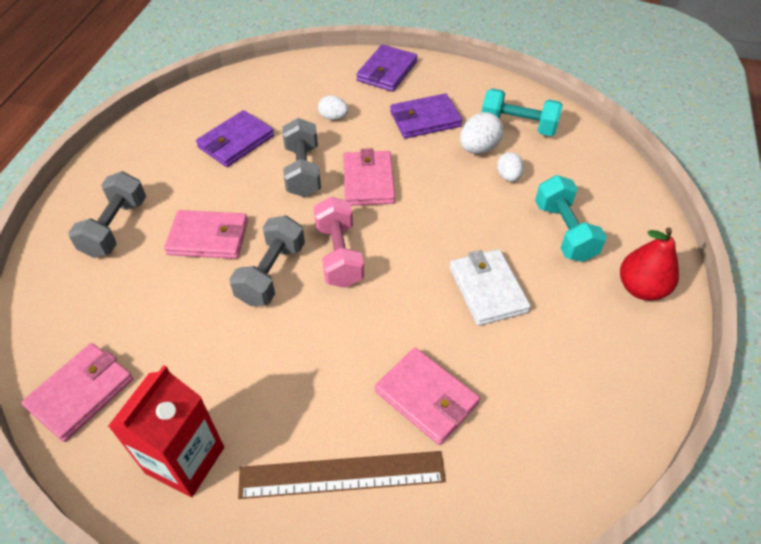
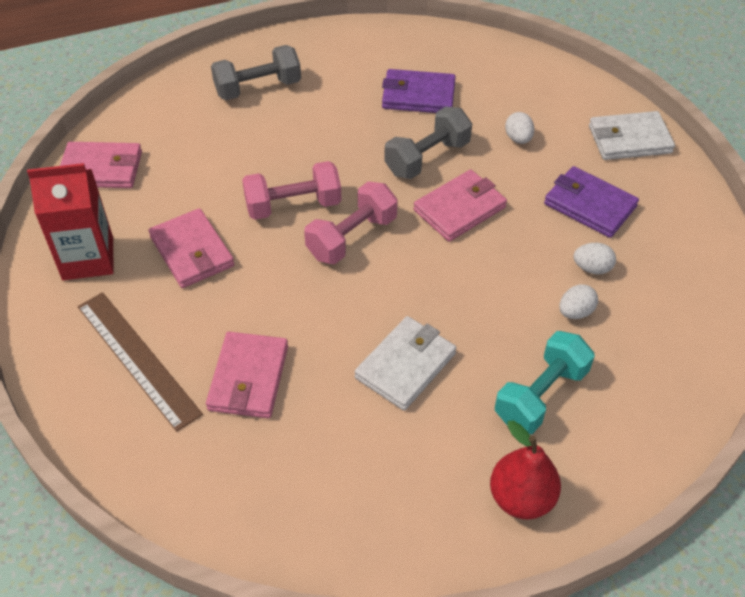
camera: 55 degrees right, 0 degrees up
(208, 238) = (296, 145): pink wallet -> pink wallet (192, 251)
(271, 273) = (293, 206): grey dumbbell -> pink dumbbell
(387, 71) = (629, 139): purple wallet -> white wallet
(478, 148) = (592, 268): white egg -> white egg, size x0.65
(518, 126) = (663, 285): turquoise dumbbell -> none

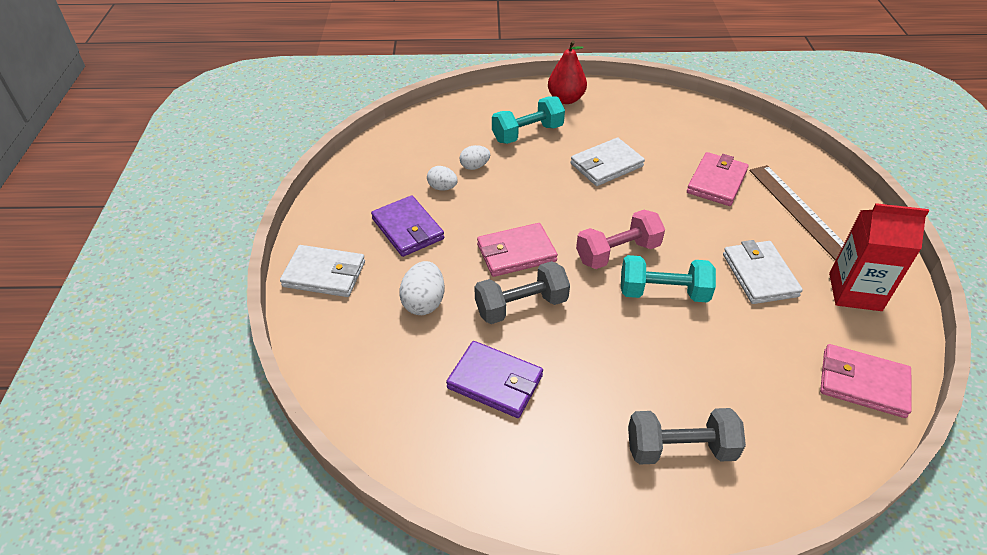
camera: 160 degrees left, 5 degrees down
(192, 251) = (759, 275): pink wallet -> white wallet
(293, 206) = (663, 292): pink dumbbell -> turquoise dumbbell
(518, 139) = (424, 302): white egg -> white egg, size x1.54

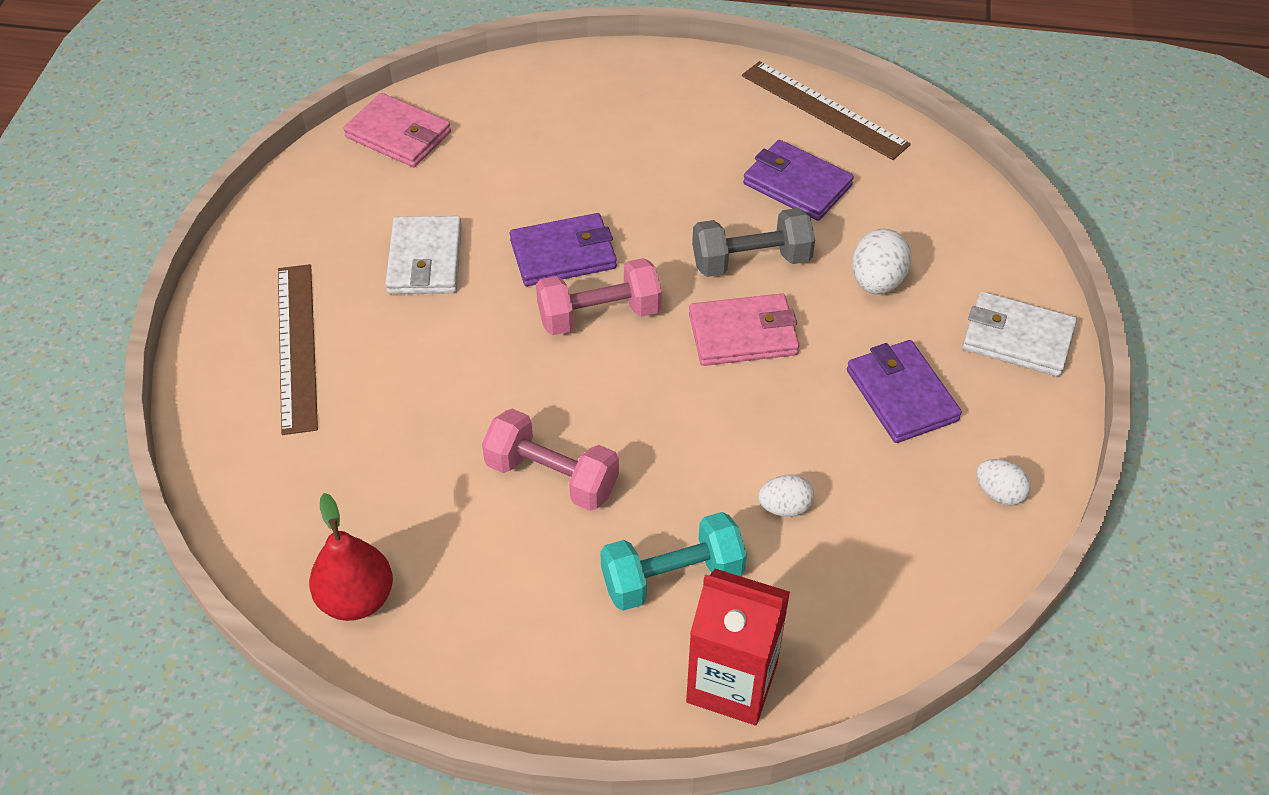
camera: 170 degrees left, 5 degrees up
(442, 188) = (844, 468): white egg -> white egg (999, 493)
(479, 478) = (824, 109): none -> brown ruler
(566, 99) = (566, 671): red pear -> red pear (356, 599)
(606, 165) = (552, 477): white wallet -> pink dumbbell
(663, 292) = (563, 254): turquoise dumbbell -> purple wallet
(680, 449) = (622, 107): grey dumbbell -> none
(716, 182) = (386, 414): pink wallet -> none
(855, 292) = (321, 224): red carton -> red carton (732, 682)

